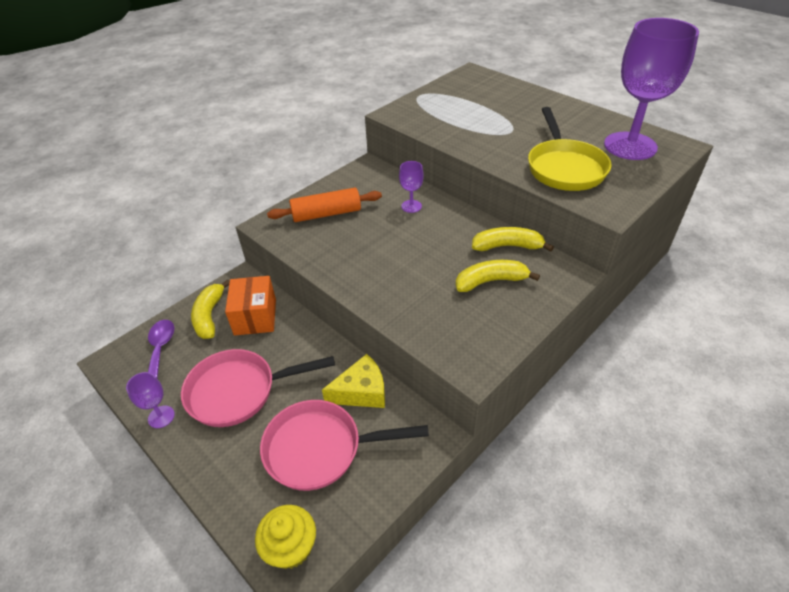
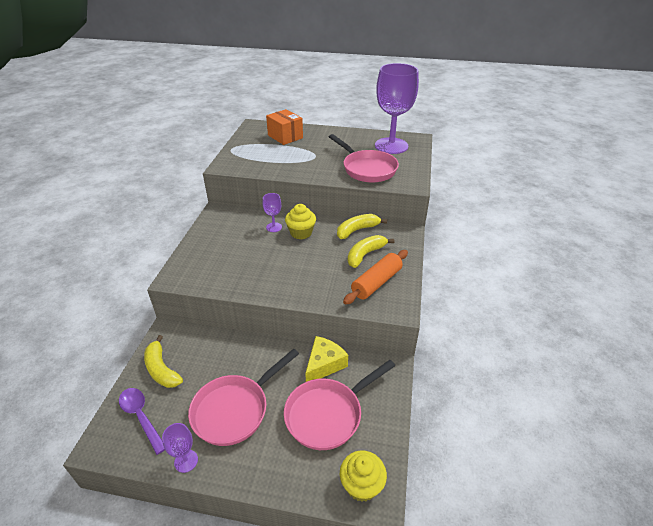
camera: 35 degrees left, 5 degrees down
(255, 317) = (202, 353): orange box -> orange box (285, 136)
(326, 214) = (216, 253): orange rolling pin -> orange rolling pin (376, 283)
(436, 224) = (301, 233): none -> yellow cupcake
(564, 168) = (367, 169): yellow pan -> pink pan

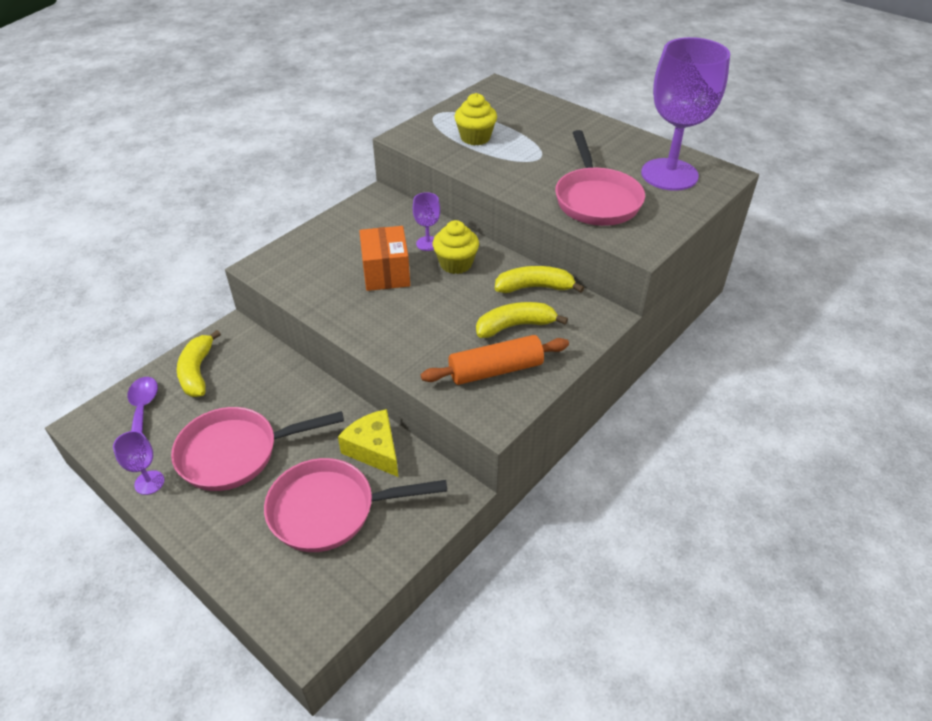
camera: 30 degrees right, 5 degrees up
(285, 136) = (524, 115): orange box -> orange box (386, 273)
(324, 364) = (374, 449): yellow cheese -> yellow cheese turned 105 degrees counterclockwise
(361, 485) = (301, 609): yellow cupcake -> yellow cupcake (475, 138)

